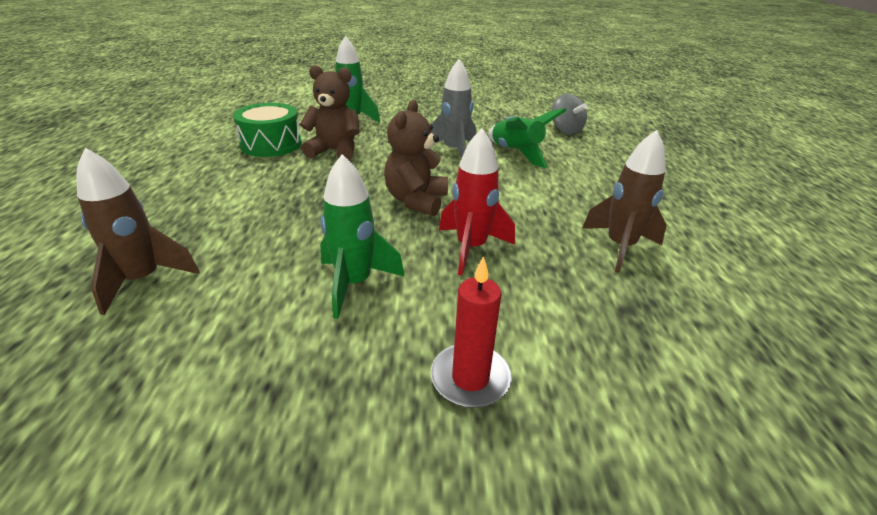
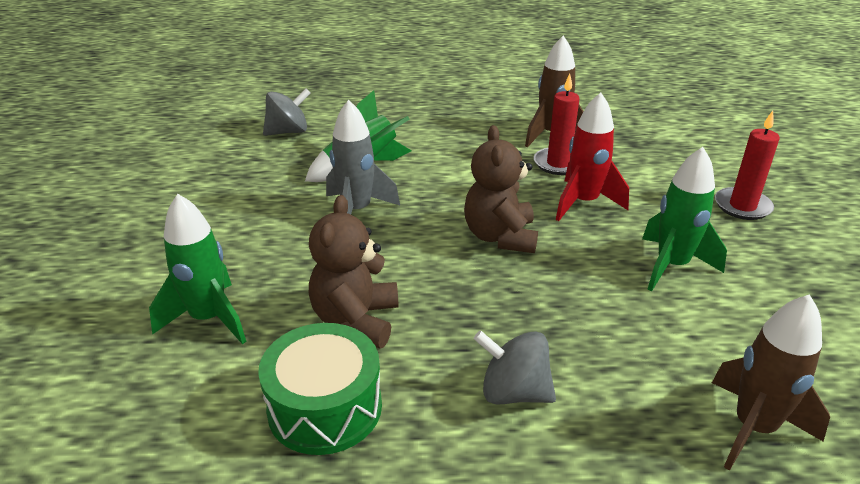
camera: 90 degrees left, 0 degrees up
(247, 192) = (513, 392): none -> grey spinning top
(416, 201) = (500, 237): brown teddy bear -> brown teddy bear turned 75 degrees clockwise
(550, 243) = (558, 164): none -> red candle

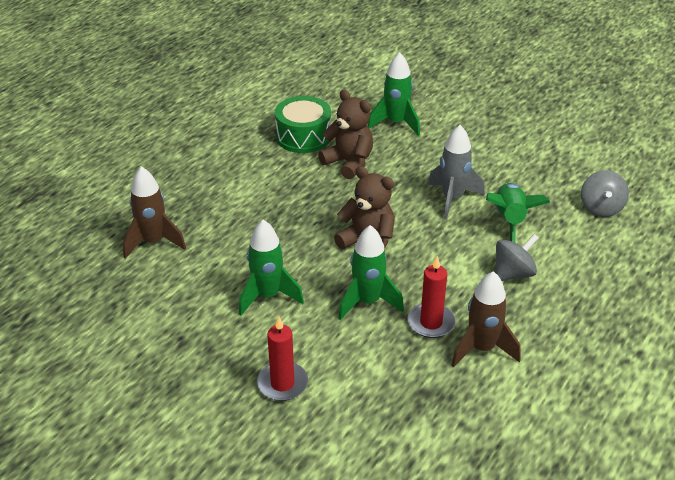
camera: 125 degrees right, 5 degrees up
(513, 392) = (253, 187): grey spinning top -> grey spinning top (513, 273)
(583, 203) = (368, 302): red rocket -> green rocket

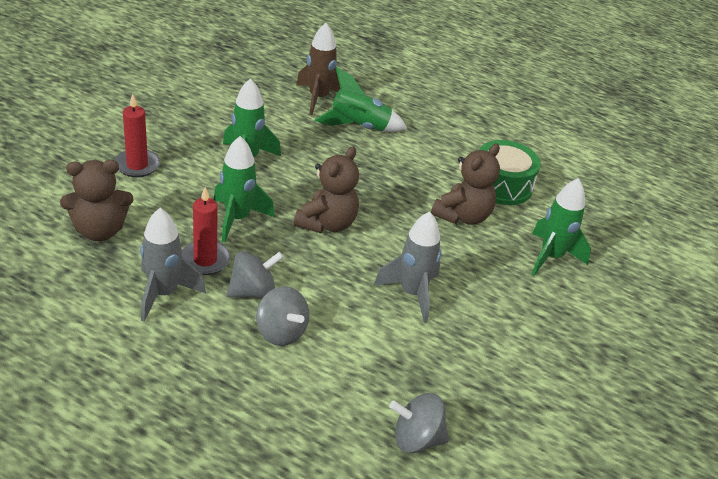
camera: 80 degrees right, 0 degrees up
(398, 404) = (99, 230): none -> brown teddy bear
(467, 290) = (253, 291): none -> grey spinning top
(482, 349) = (164, 294): brown rocket -> grey rocket
(509, 221) = (376, 340): green rocket -> green rocket (359, 127)

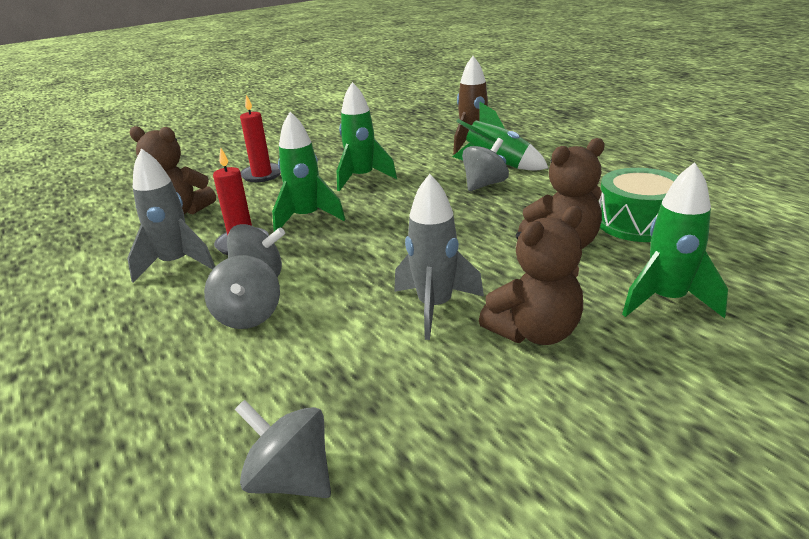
camera: 35 degrees right, 10 degrees down
(327, 223) = (393, 232): brown teddy bear -> brown teddy bear (534, 332)
(364, 154) = (484, 184): none -> grey spinning top

